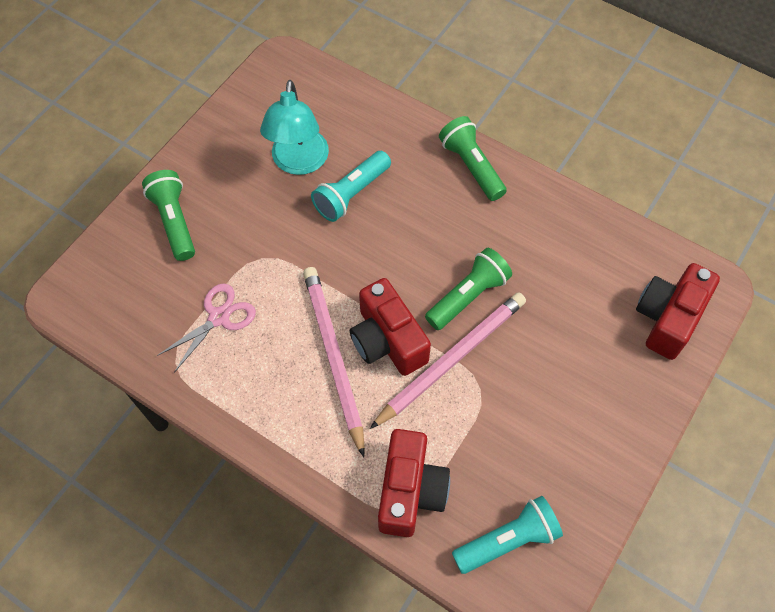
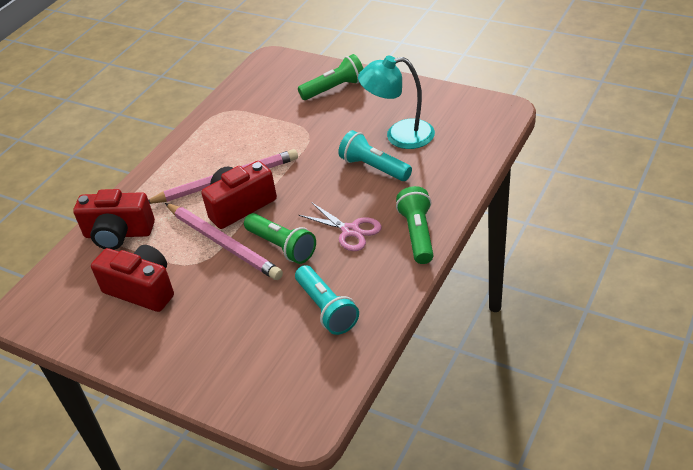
camera: 90 degrees right, 20 degrees down
(219, 317) = (257, 123): pink scissors -> pink scissors (350, 231)
(471, 166) = (417, 234): green flashlight -> green flashlight turned 60 degrees counterclockwise
(508, 540) = (73, 290): turquoise flashlight -> turquoise flashlight (326, 309)
(668, 318) = (265, 387): red camera -> red camera (142, 289)

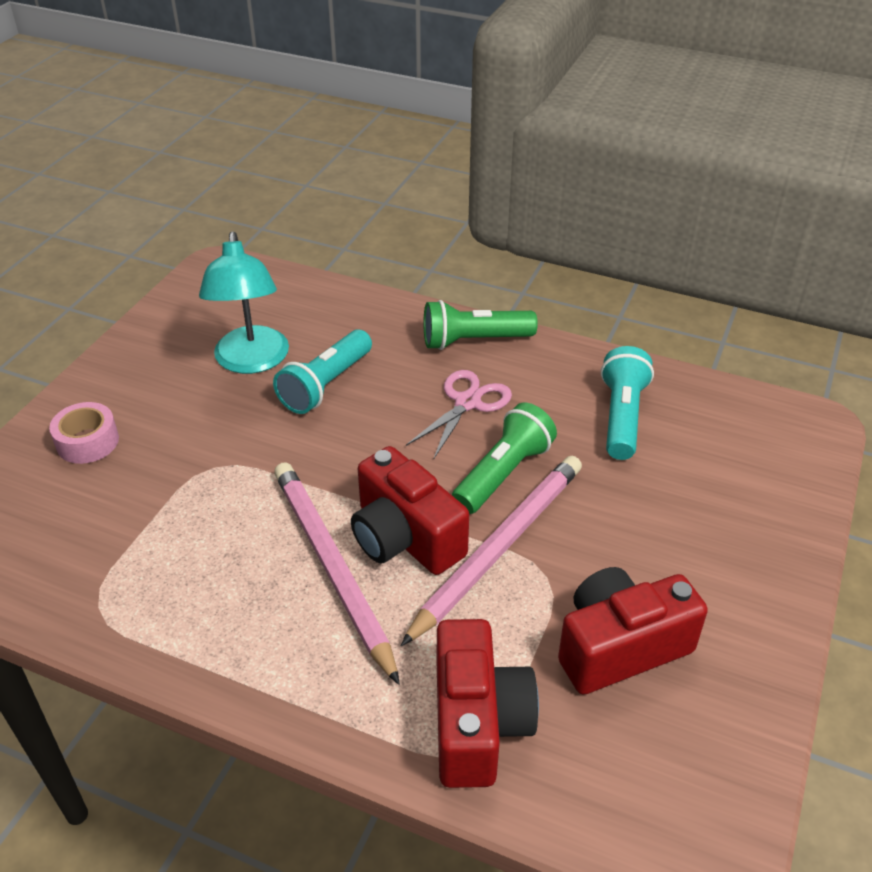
camera: 100 degrees left, 0 degrees up
(142, 289) = (620, 647): red camera -> red camera turned 45 degrees clockwise
(326, 309) = (621, 417): turquoise flashlight -> turquoise flashlight turned 45 degrees counterclockwise
(335, 88) = (87, 442): green flashlight -> pink tape

